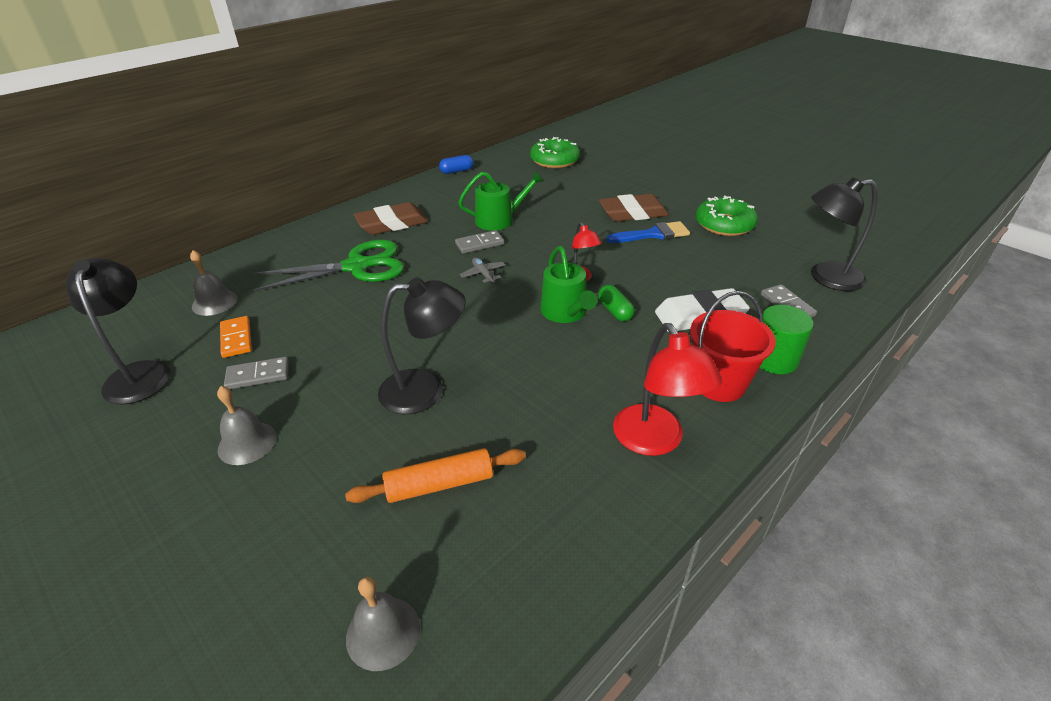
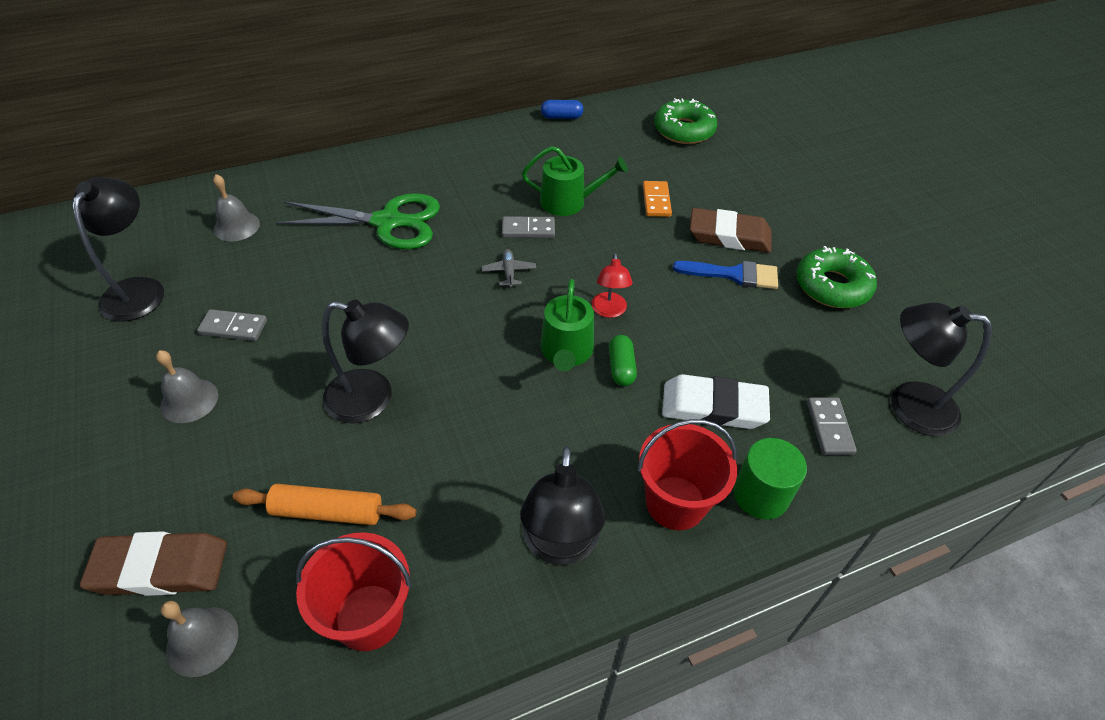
camera: 20 degrees right, 10 degrees up
(236, 338) = (235, 277): orange domino -> orange domino (656, 201)
(392, 223) = (452, 174): brown eraser -> brown eraser (160, 568)
(531, 550) = (369, 616): none -> red bucket
(654, 441) = (560, 546): red lamp -> black lamp

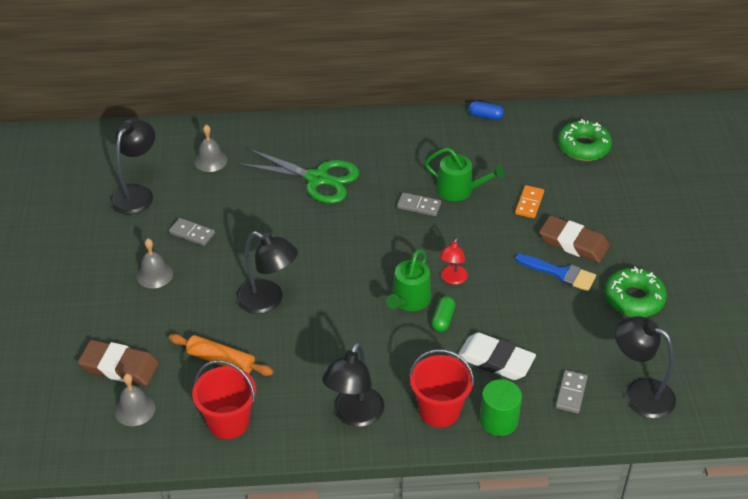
camera: 20 degrees right, 5 degrees down
(509, 272) = (391, 235): grey plane -> none

